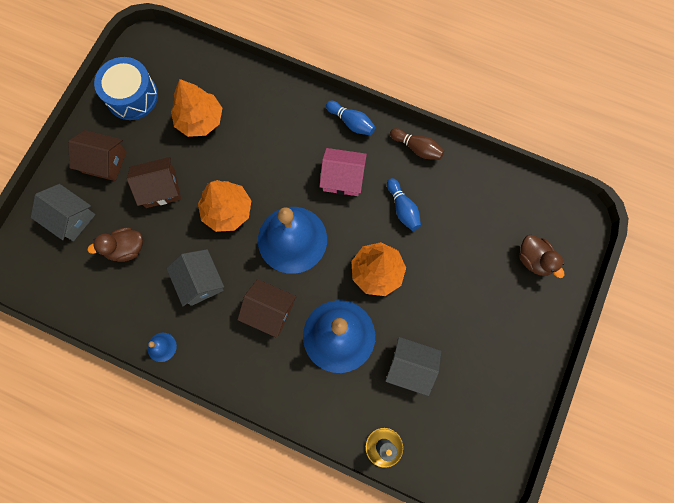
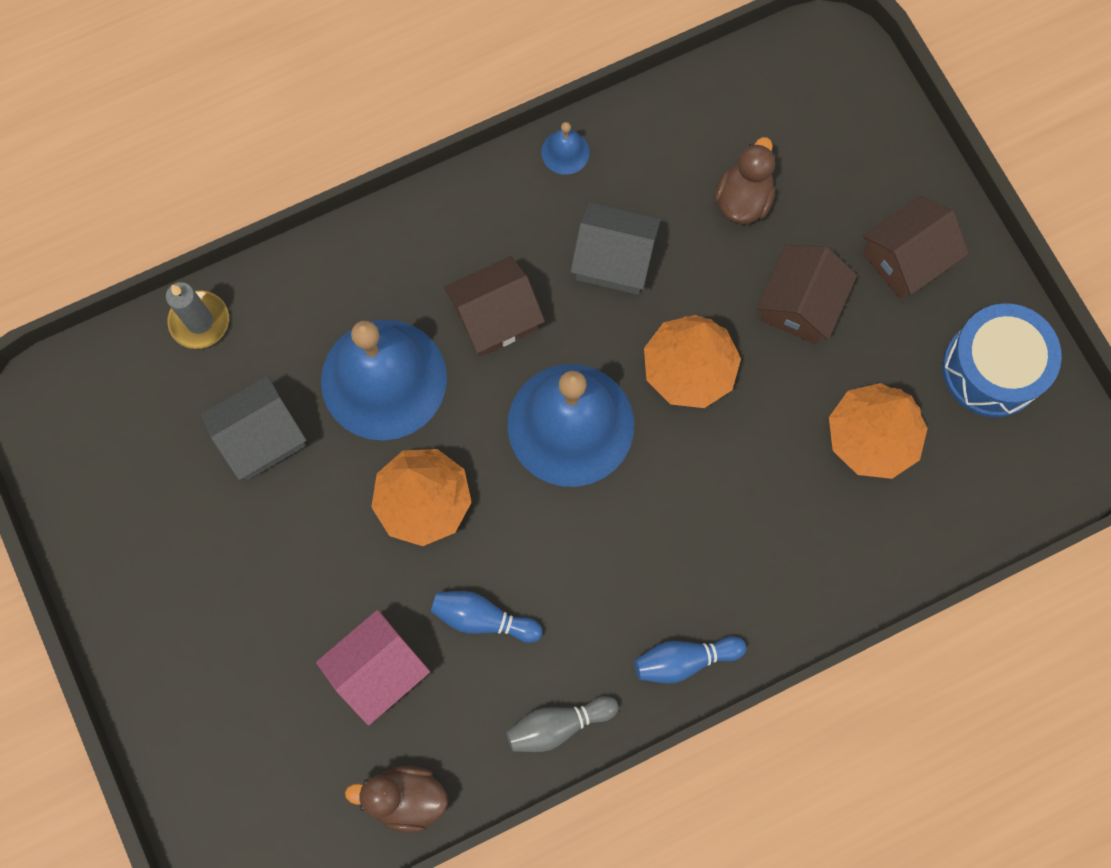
camera: 130 degrees right, 0 degrees up
(71, 218) = (850, 160): grey house -> none
(343, 178) = (604, 571): pink house -> pink house (378, 670)
(417, 148) = (558, 725): brown bowling pin -> grey bowling pin
(534, 260) = (243, 743): brown duck -> brown duck (406, 798)

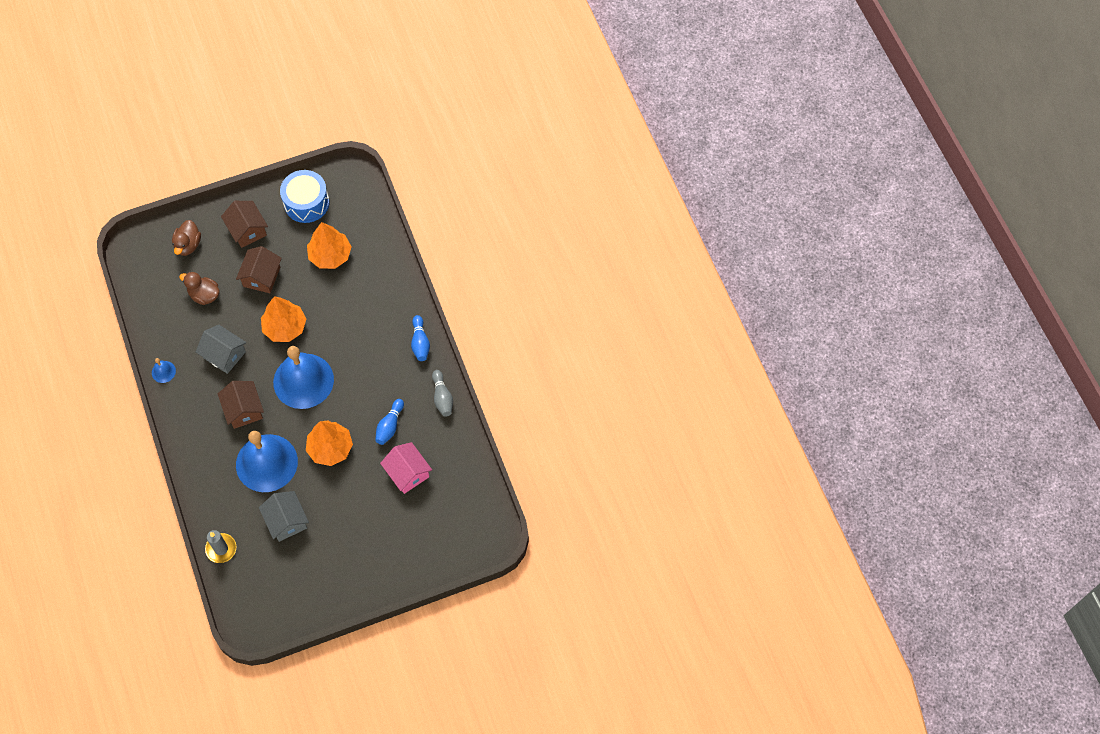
camera: 85 degrees left, 10 degrees down
(406, 798) = (467, 464): brown duck -> brown duck (188, 245)
(614, 260) = (224, 354): grey house -> grey house turned 75 degrees counterclockwise
(800, 304) = (261, 277): brown house -> brown house turned 75 degrees clockwise

